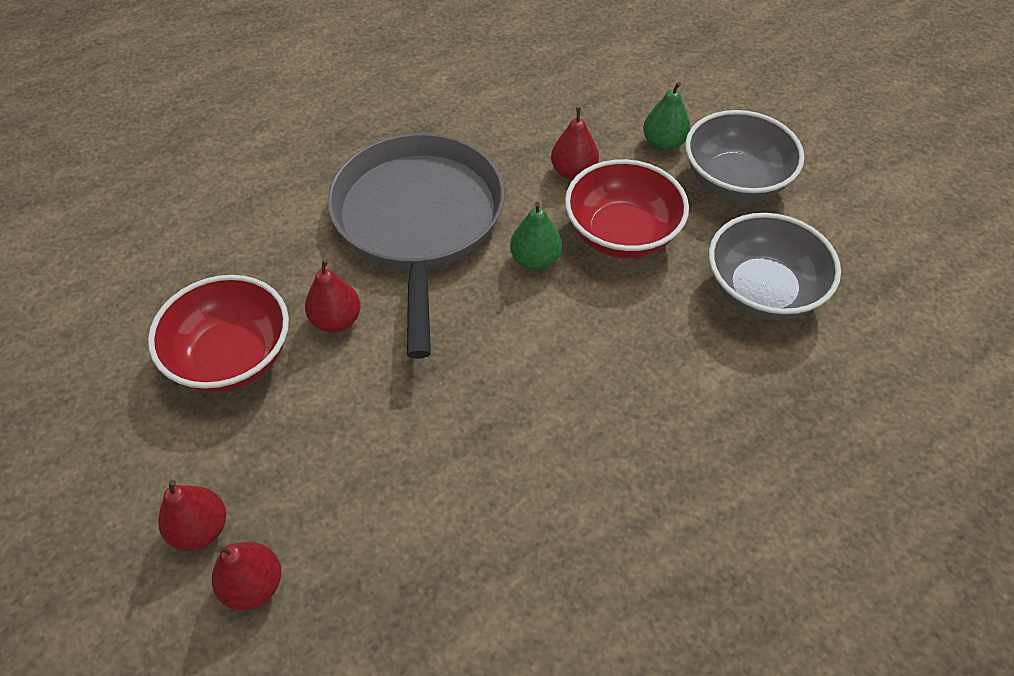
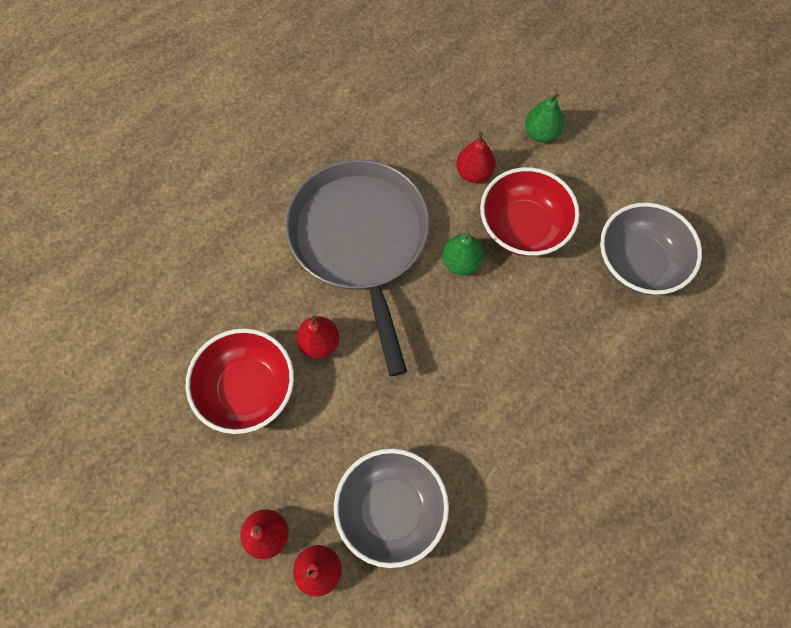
camera: 10 degrees left, 15 degrees up
(734, 181) = (602, 162): grey bowl -> grey bowl (391, 509)

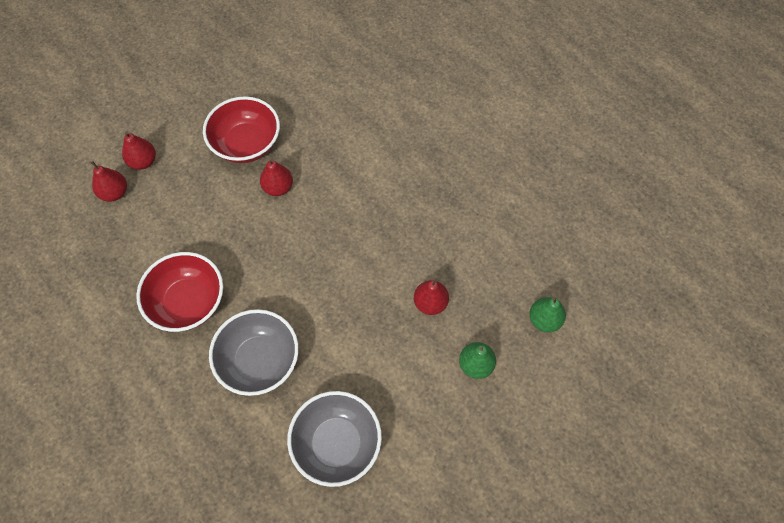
camera: 90 degrees right, 5 degrees down
(360, 240) = (364, 214): grey pan -> none
(391, 509) = (147, 237): grey bowl -> grey bowl (259, 361)
(461, 262) = (342, 289): green pear -> green pear (544, 320)
(523, 227) = (375, 342): red bowl -> red bowl (188, 302)

